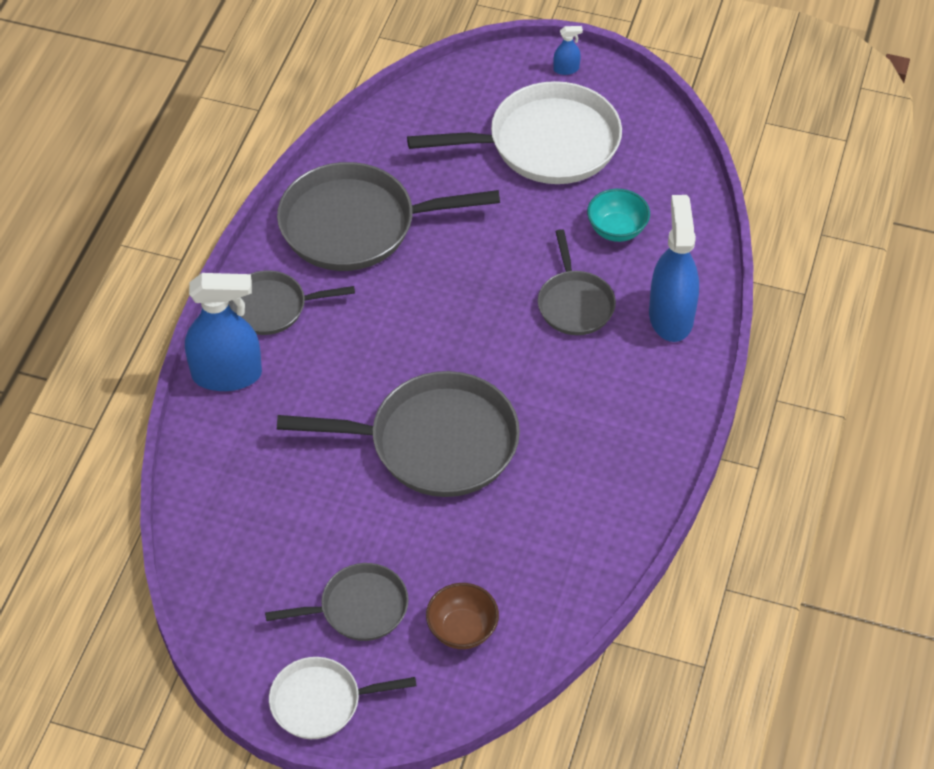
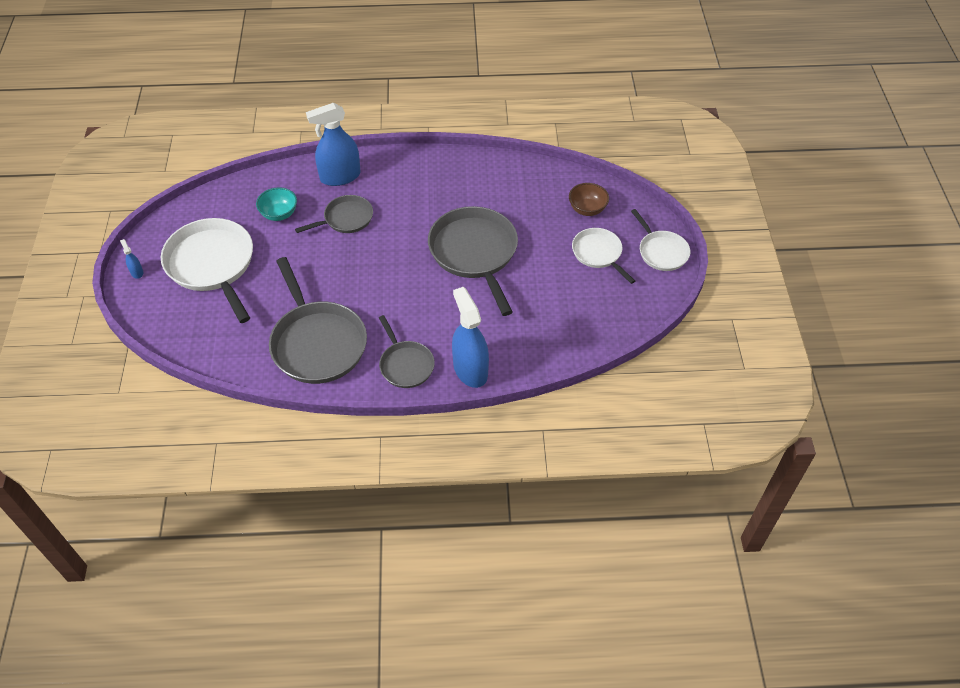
camera: 110 degrees left, 0 degrees up
(359, 608) = (598, 253): grey pan -> white pan

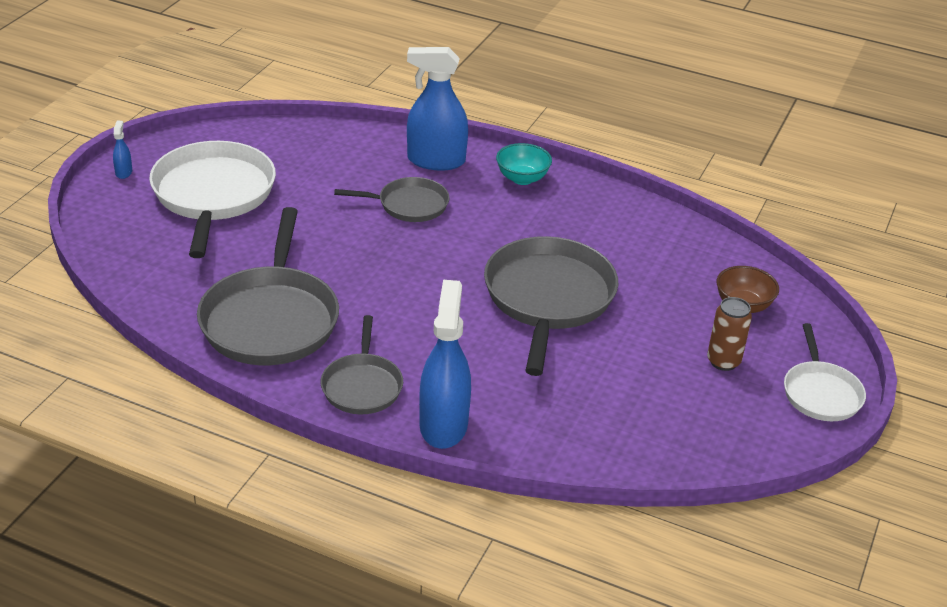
camera: 25 degrees right, 15 degrees down
(279, 214) = (332, 173): turquoise bowl -> turquoise bowl (522, 178)
(598, 253) = (723, 361): white pan -> brown can

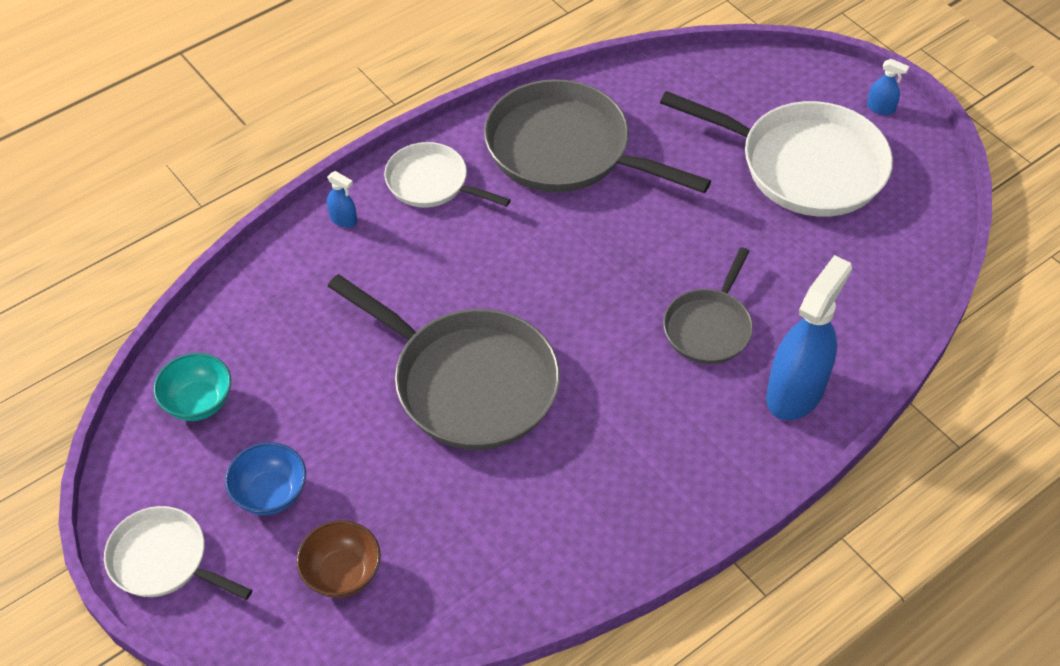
camera: 120 degrees right, 15 degrees up
(362, 386) = (431, 183): grey pan -> white pan
(443, 425) = (343, 219): blue spray bottle -> blue spray bottle, size x0.42
(522, 178) = (715, 468): turquoise bowl -> turquoise bowl (198, 402)
(723, 361) = (270, 494): brown can -> blue bowl

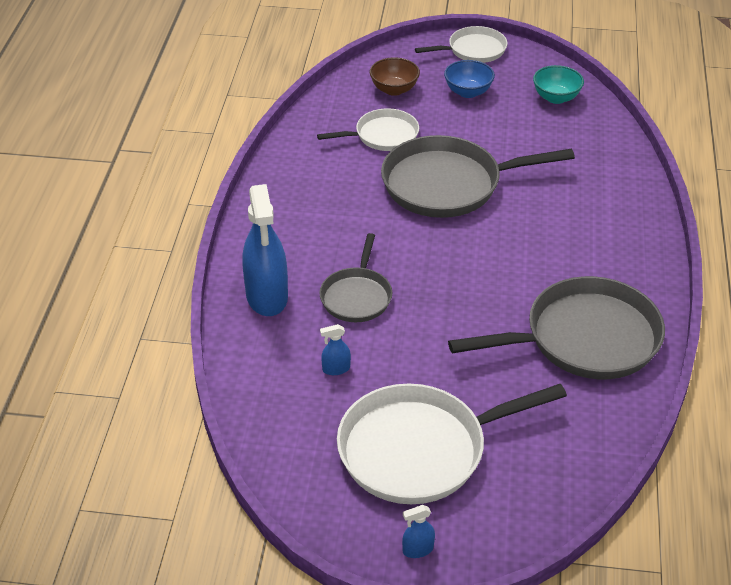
camera: 135 degrees right, 10 degrees down
(343, 219) = (635, 208): blue spray bottle -> blue spray bottle (336, 369)
(431, 183) = (625, 260): white pan -> white pan (383, 135)
(709, 327) = (357, 296): grey pan -> grey pan turned 150 degrees counterclockwise

